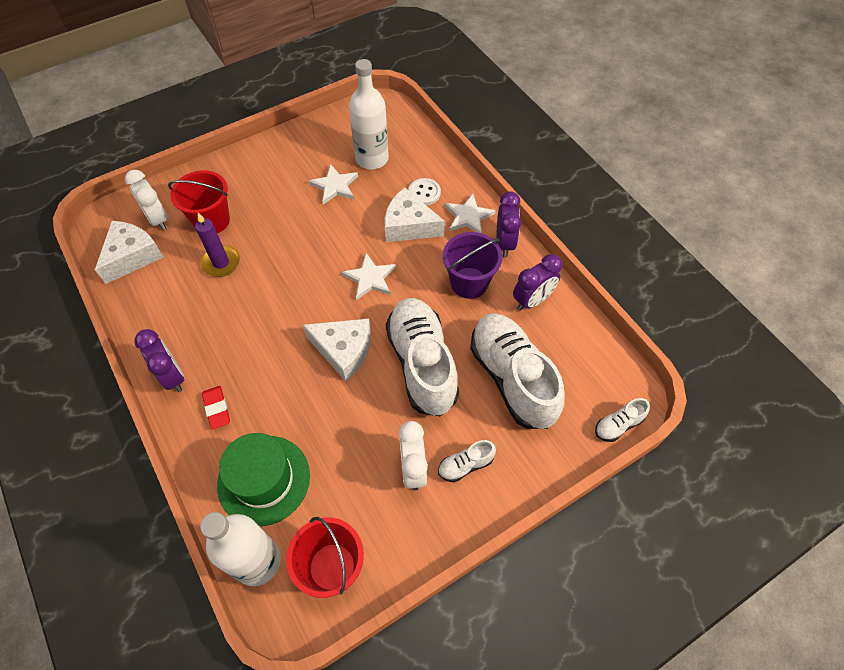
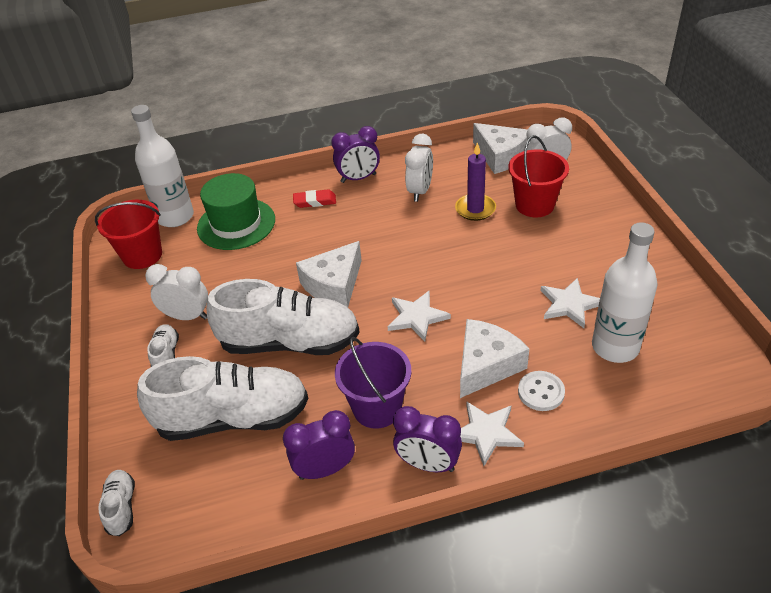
camera: 110 degrees right, 15 degrees down
(194, 313) = (420, 191): none -> white clock
(532, 300) = (325, 469): purple clock -> purple clock turned 90 degrees clockwise

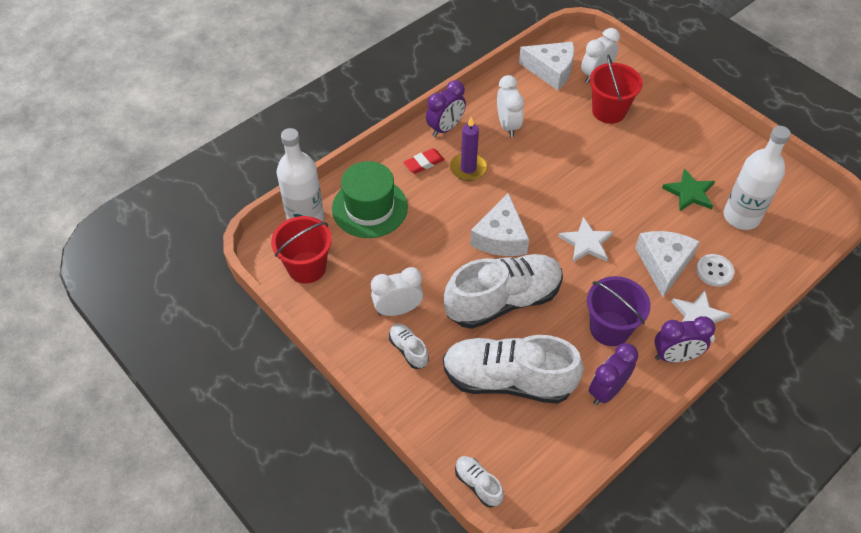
camera: 30 degrees left, 10 degrees up
(233, 418) = (507, 380): white shoe -> white shoe turned 135 degrees counterclockwise
(475, 209) = (565, 129): purple candle -> purple candle (468, 168)
(569, 304) = (689, 192): white star -> green star

